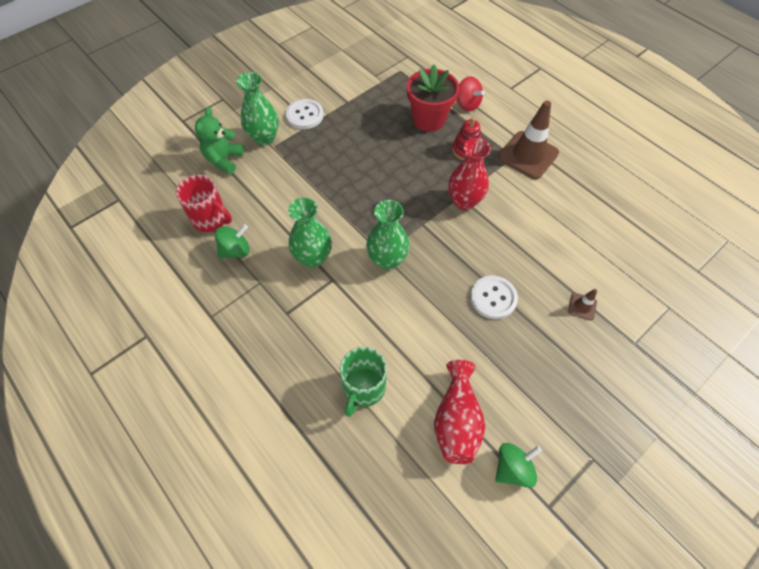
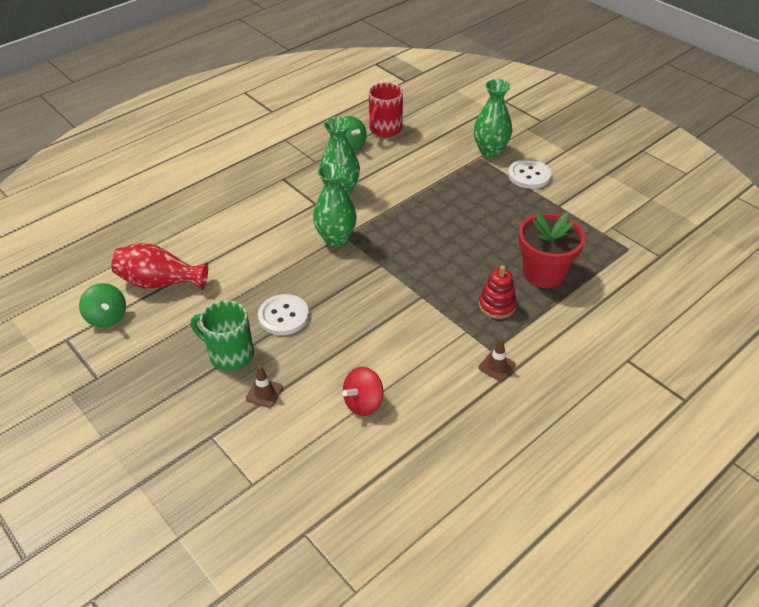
camera: 90 degrees right, 15 degrees down
(224, 160) = (457, 129): green teddy bear -> none
(363, 388) = (203, 225): green mug -> green mug (230, 354)
(464, 201) = (414, 299): red vase -> none
(467, 104) = (581, 310): red spinning top -> red spinning top (363, 403)
(528, 155) = (497, 366): brown traffic cone -> brown traffic cone, size x0.45

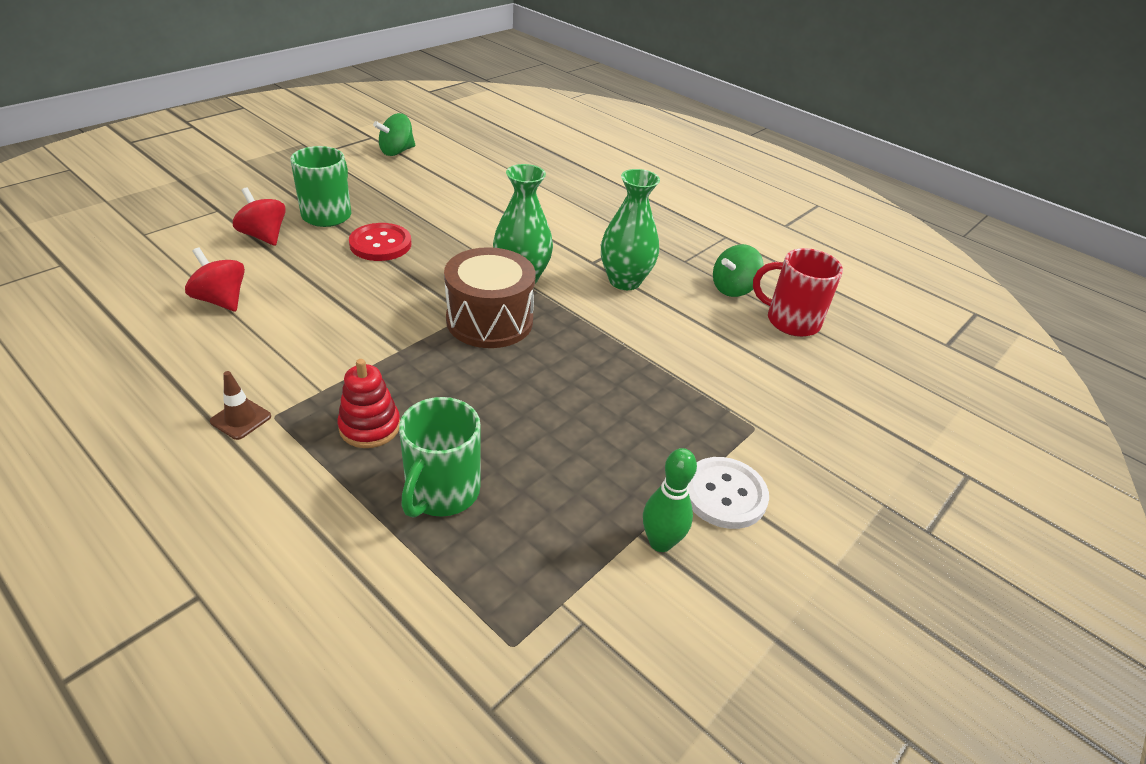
camera: 80 degrees right, 5 degrees down
(160, 282) = (445, 173): red vase -> none
(264, 393) = (264, 236): brown traffic cone -> red spinning top
(283, 316) = (380, 244): white button -> red button
(387, 254) = (489, 320): none -> brown drum
(490, 151) = (782, 442): green vase -> none
(544, 273) = (441, 492): red flower pot -> green mug
(562, 199) = (660, 542): none -> green bowling pin

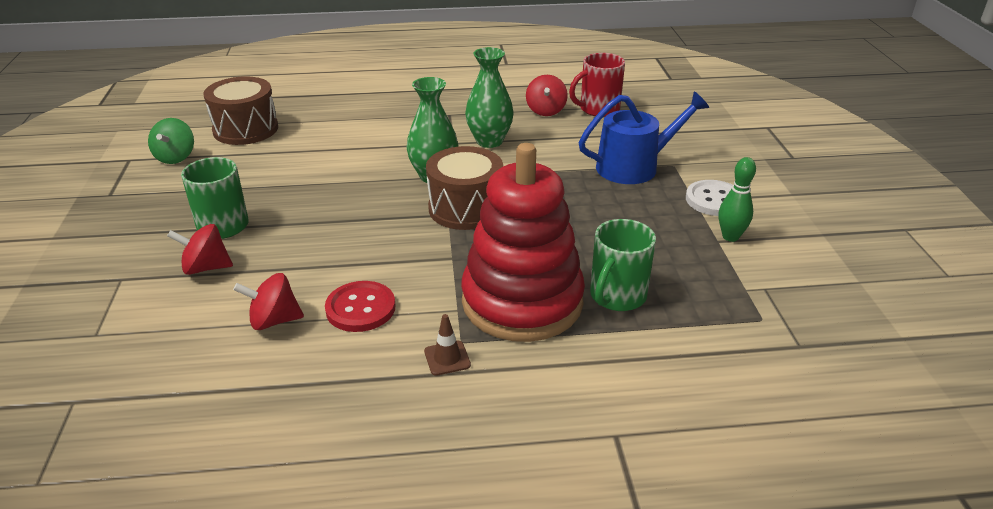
camera: 45 degrees left, 5 degrees down
(370, 427) = (522, 302): red stacking toy -> red stacking toy, size x2.39
(380, 244) = (305, 216): red button -> red button (360, 308)
(441, 492) = (617, 296): green mug -> green mug turned 60 degrees clockwise
(473, 158) = (246, 129): none -> brown drum
(710, 398) = (634, 167): none -> blue watering can
(733, 289) = (546, 111): green spinning top -> red spinning top

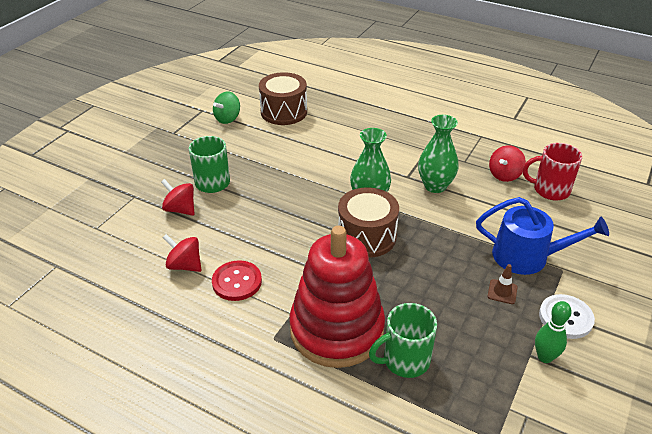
camera: 35 degrees right, 5 degrees up
(447, 358) = (254, 345): brown traffic cone -> brown traffic cone (502, 292)

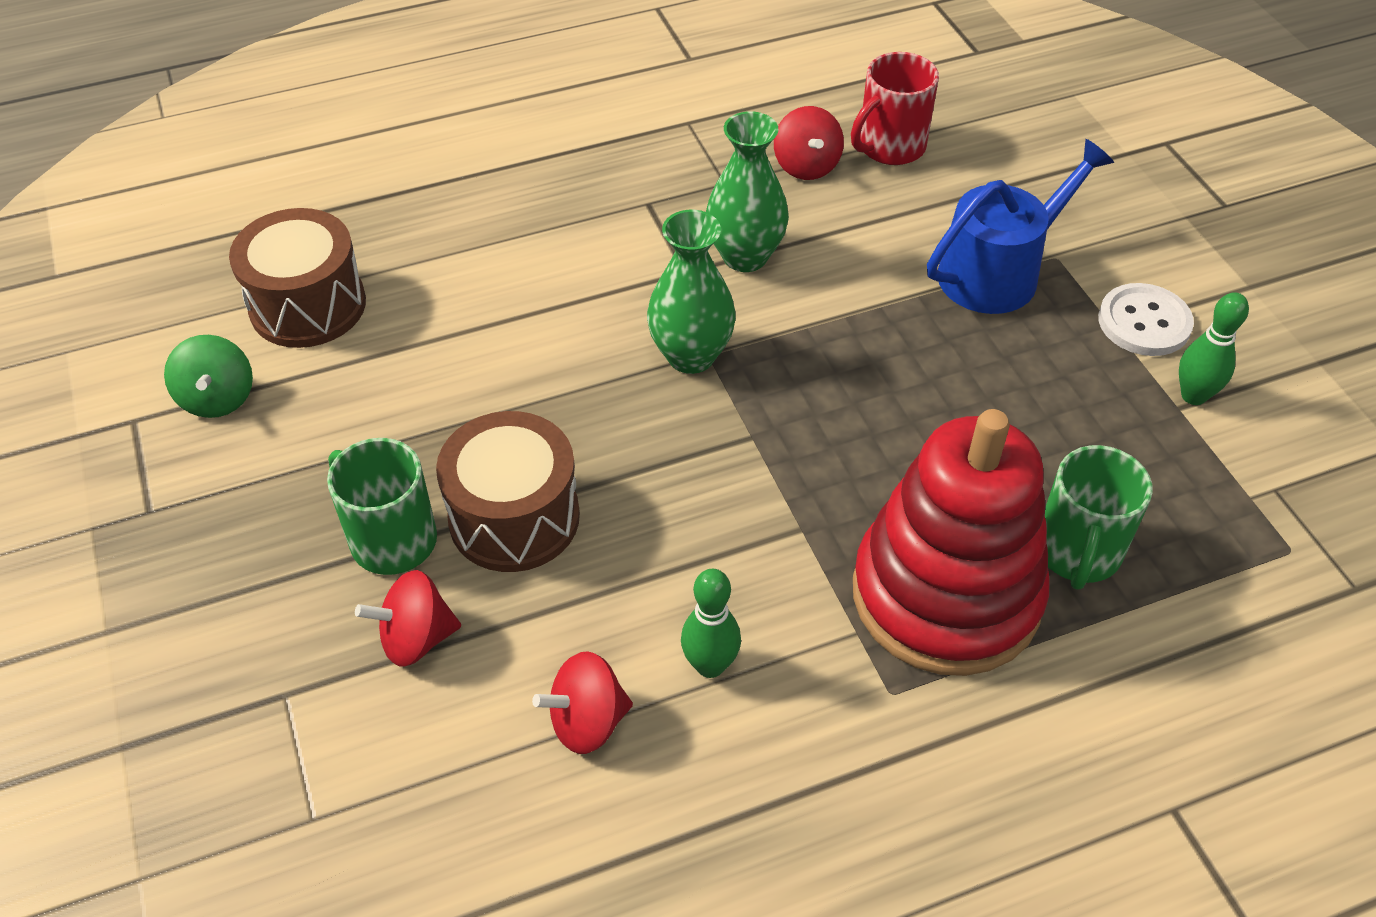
camera: 50 degrees left, 10 degrees up
(237, 282) = (710, 665): red button -> green bowling pin
(366, 236) = (775, 418): brown drum -> brown drum (514, 517)
(502, 292) = (1040, 349): brown traffic cone -> none

